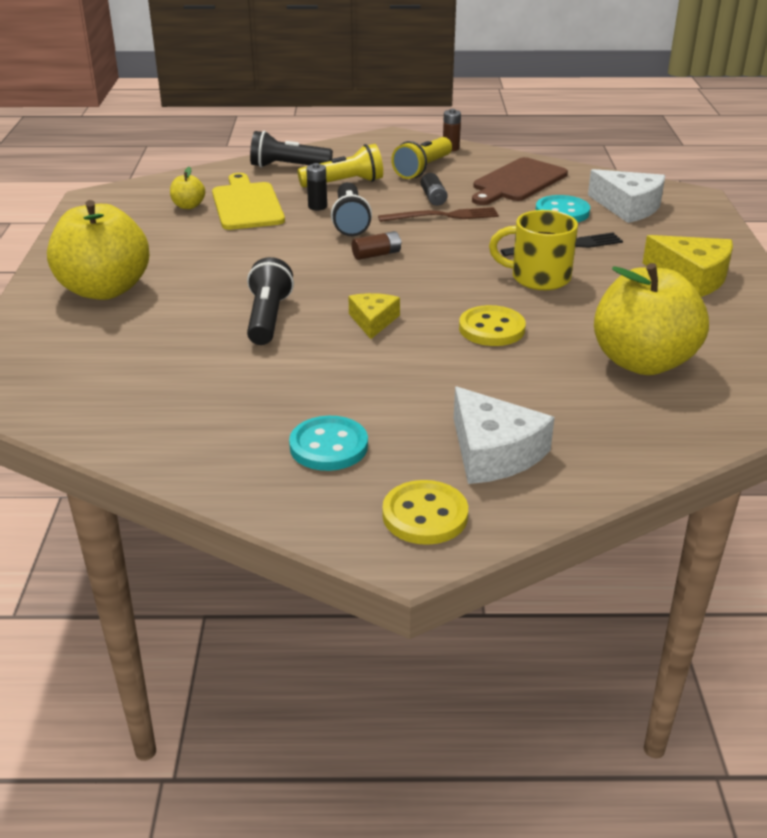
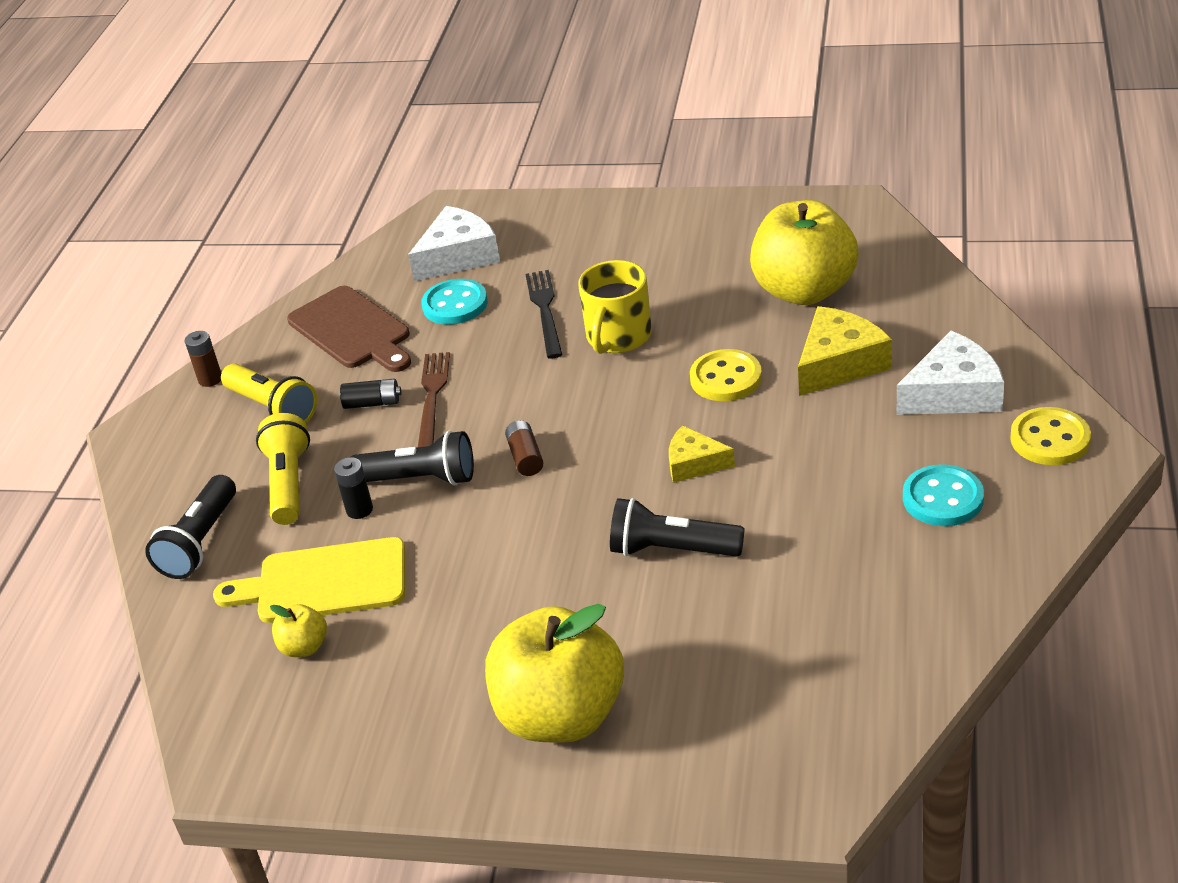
camera: 75 degrees left, 5 degrees up
(692, 277) = (640, 238): yellow cheese -> yellow cheese (839, 364)

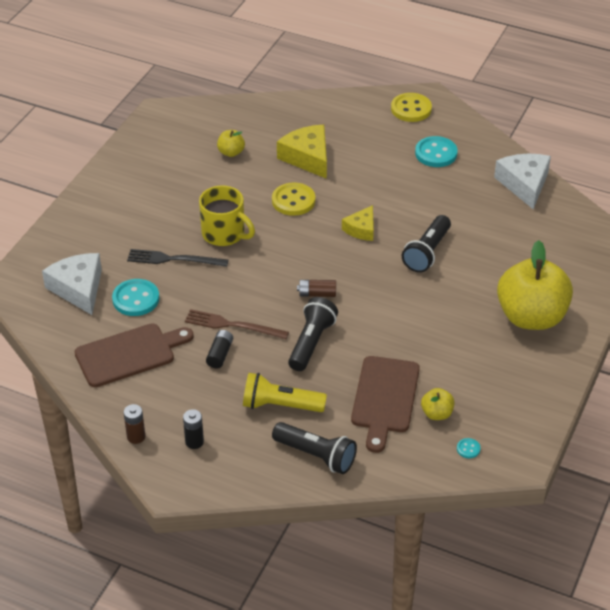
camera: 80 degrees left, 5 degrees up
(236, 700) = (468, 449): none -> turquoise button
(273, 408) = (193, 405): yellow flashlight -> none
(324, 582) = (384, 398): yellow cutting board -> brown cutting board
(359, 510) = (325, 374): black battery -> black battery (194, 442)
(804, 290) = (231, 152): yellow apple -> yellow apple, size x0.42
(953, 393) = (357, 127): white cheese -> white cheese (524, 184)

